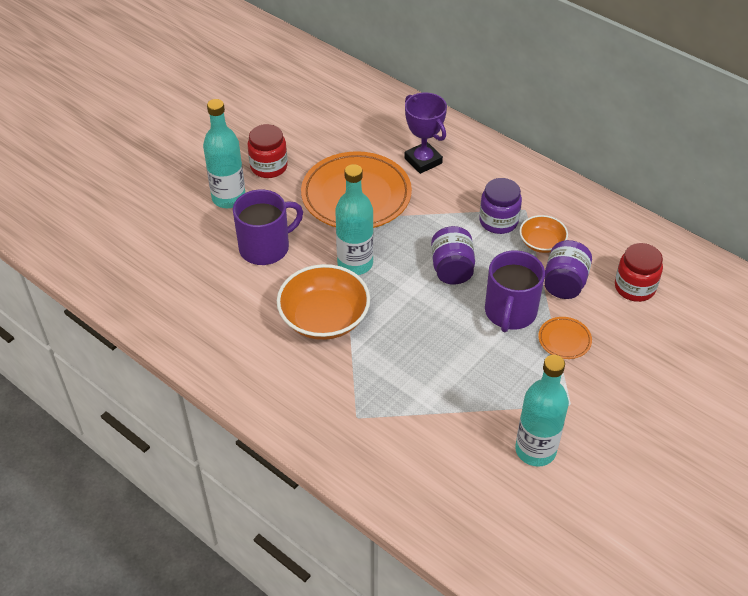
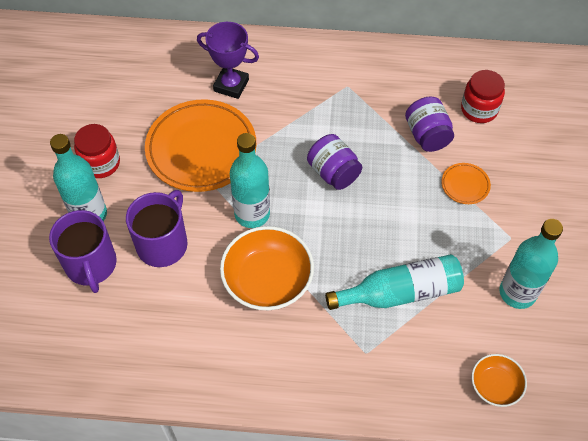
camera: 35 degrees left, 10 degrees up
(427, 389) = (400, 292): none -> turquoise bottle
(498, 221) = (335, 108): purple jar -> none
(510, 312) = (407, 185): purple mug -> purple mug (91, 265)
(541, 243) = (383, 109): orange bowl -> orange bowl (495, 385)

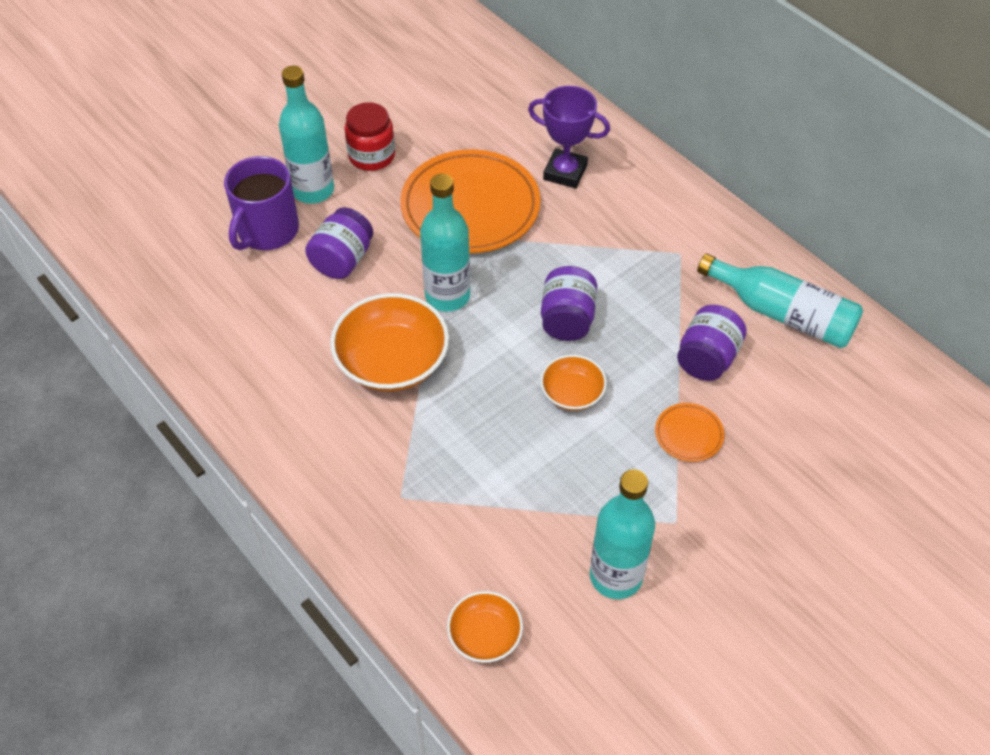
camera: 45 degrees right, 5 degrees down
(163, 244) = (342, 260): purple mug -> purple jar
(231, 85) = (565, 172): purple trophy -> purple trophy turned 45 degrees counterclockwise
(384, 213) = (572, 393): none -> orange bowl
(400, 292) = (498, 474): turquoise bottle -> turquoise bottle (782, 314)
(479, 109) = (797, 377): red jar -> none

